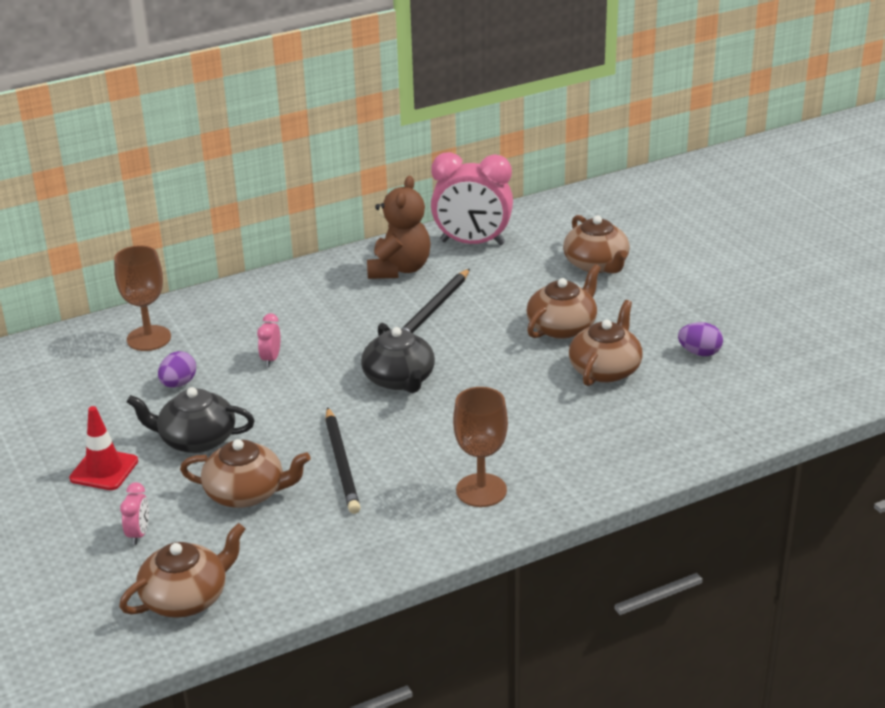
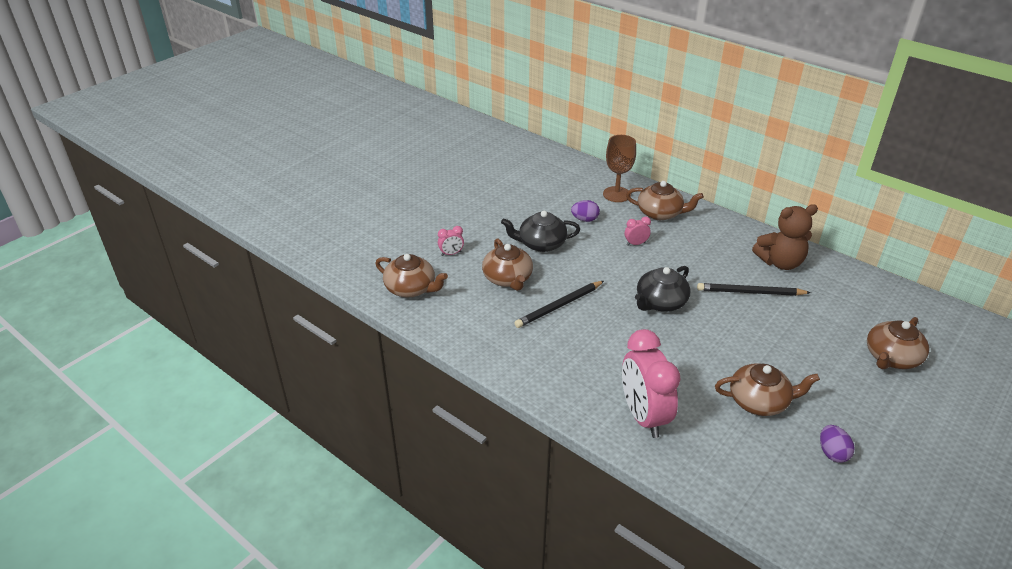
camera: 65 degrees right, 5 degrees up
(104, 470) = (494, 223): red traffic cone -> none
(196, 439) = (541, 244): black teapot -> black teapot turned 75 degrees counterclockwise
(472, 243) = (848, 285): pink clock -> pink clock (643, 416)
(481, 490) = (575, 376): brown goblet -> none
(562, 327) = (791, 362): brown teapot -> brown teapot (660, 213)

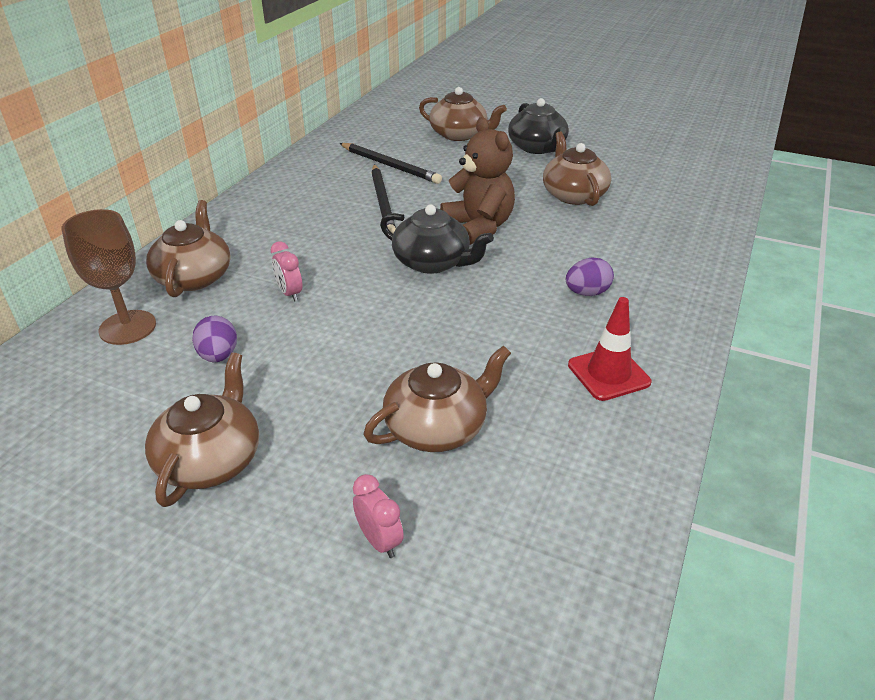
camera: 105 degrees left, 0 degrees up
(411, 288) = (534, 583): brown teapot -> brown teapot (211, 459)
(524, 348) = (608, 374): none -> red traffic cone
(541, 244) = (310, 401): black teapot -> black teapot (537, 147)
(559, 306) = (487, 352): black pencil -> black pencil (390, 165)
(643, 416) = (656, 260): pink clock -> none
(780, 262) = (311, 184): brown teddy bear -> brown teddy bear (478, 227)
(832, 453) = (613, 162): purple egg -> purple egg (587, 293)

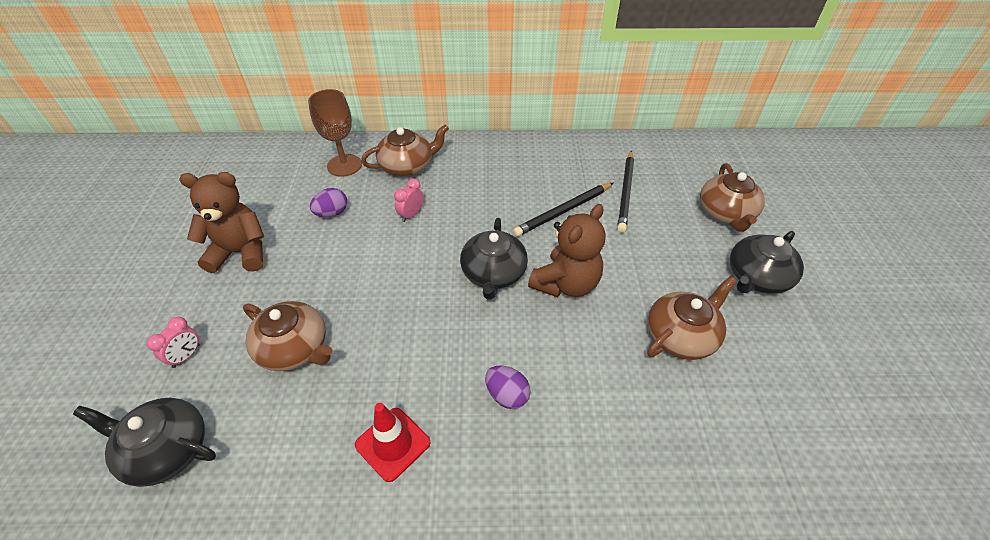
camera: 65 degrees right, 10 degrees up
(211, 459) = (240, 252): brown teapot -> brown teddy bear
(532, 573) = (166, 449): none -> black teapot

